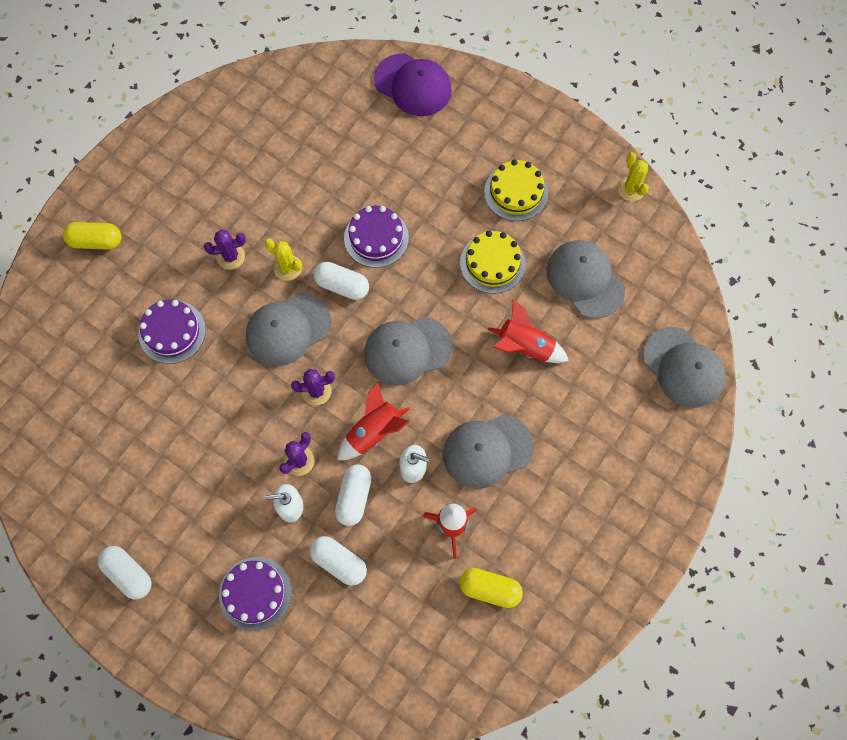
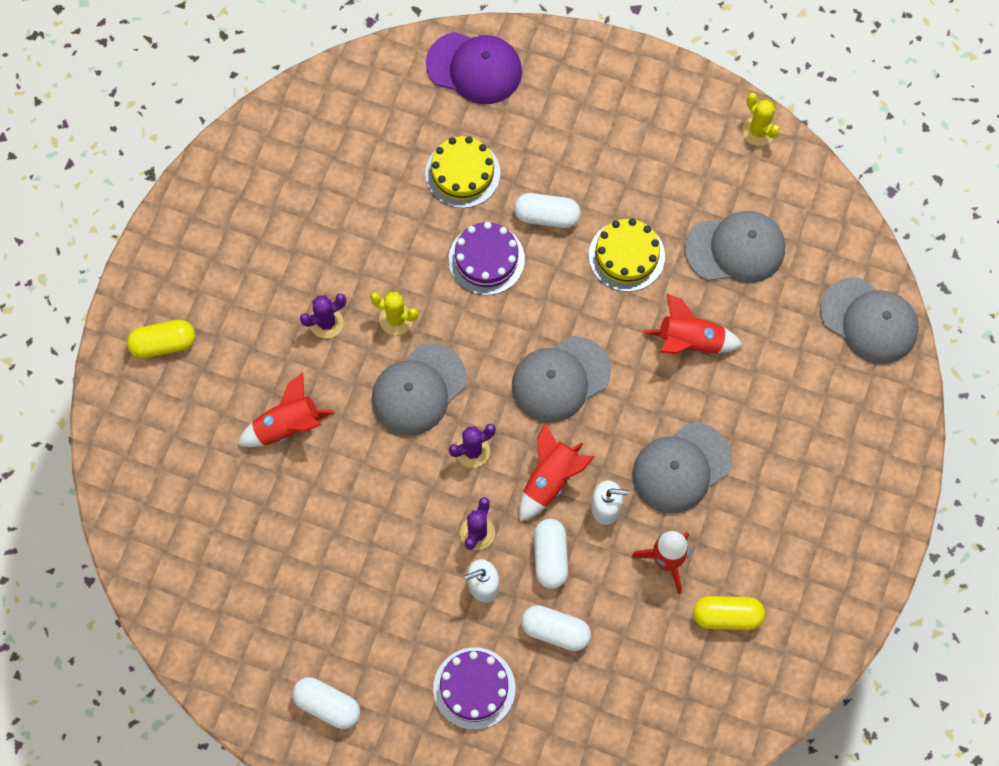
camera: 15 degrees left, 0 degrees up
(172, 332) = (287, 426): purple cake -> red rocket
(342, 286) = (464, 324): white capsule -> white capsule (547, 216)
(516, 192) = (629, 167): yellow cake -> yellow cake (462, 173)
(585, 279) = (735, 249): grey cap -> grey cap turned 135 degrees clockwise

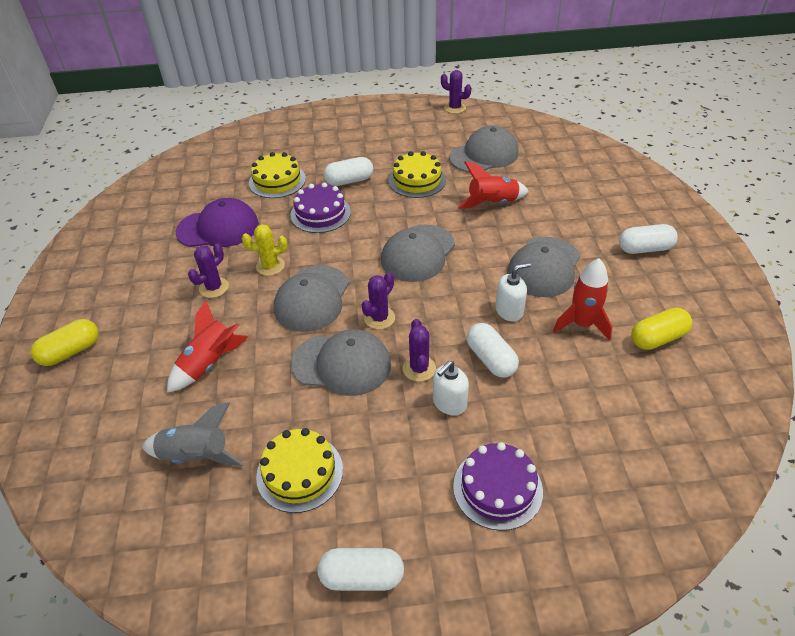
camera: 25 degrees left, 25 degrees down
(240, 527) = (196, 456): none -> grey rocket
(320, 589) = (299, 472): none -> yellow cake
(474, 68) = (257, 136): purple cap -> purple cap (218, 228)
(550, 479) = (453, 311): red rocket -> none
(555, 631) = (535, 409): white capsule -> white capsule (644, 249)
(758, 131) = (455, 108): yellow cactus -> purple cactus
(869, 321) = (594, 156): grey cap -> grey cap (341, 364)

